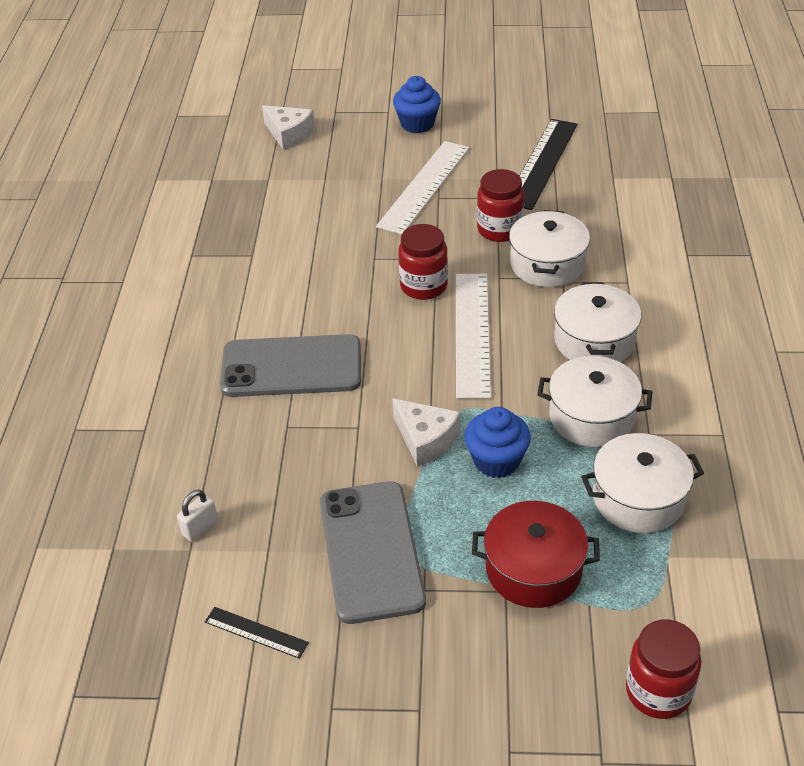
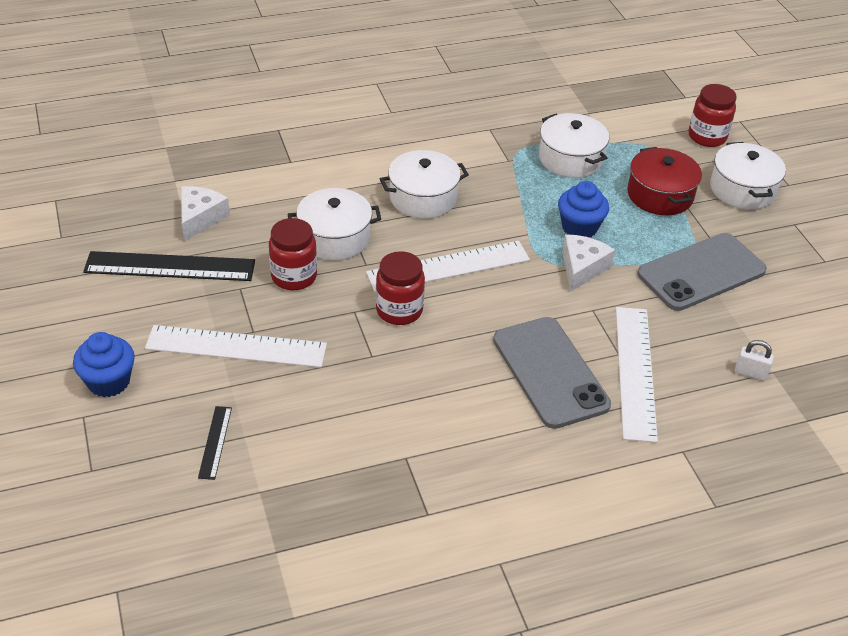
camera: 115 degrees left, 0 degrees up
(256, 431) = (635, 372): none -> white ruler
(256, 632) = (806, 312): black ruler -> black ruler (215, 442)
(289, 134) = (155, 502): white cheese -> white cheese (200, 218)
(592, 416) = (507, 188): white pot -> white pot (742, 189)

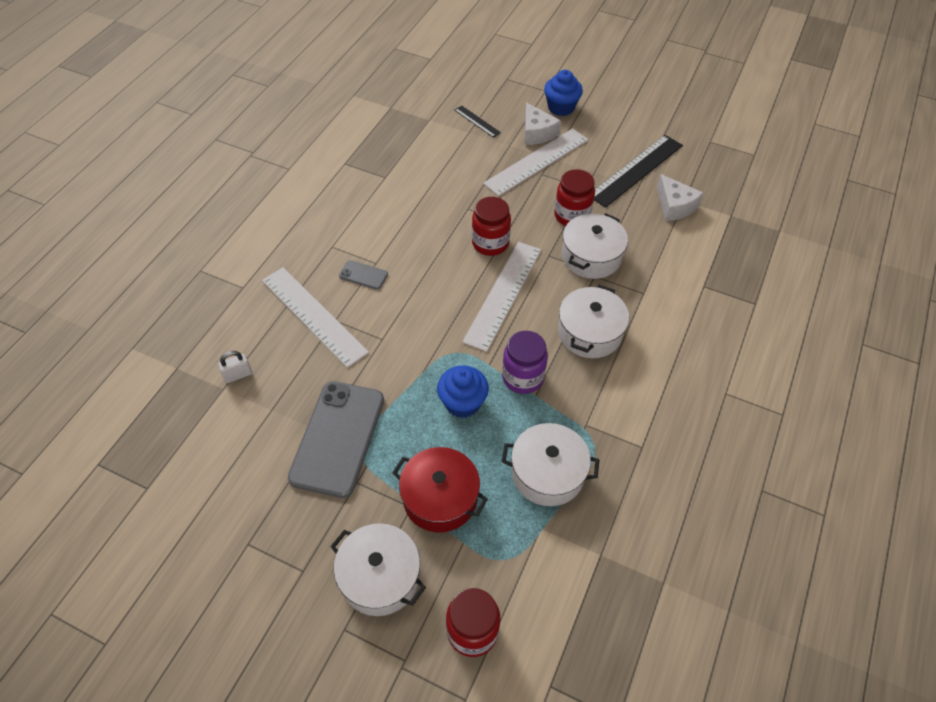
camera: 135 degrees right, 10 degrees up
(514, 210) = (523, 377): none -> purple jar
(550, 372) = (363, 275): grey phone -> grey phone, size x0.43
(582, 268) = (423, 366): white cheese -> white cheese (537, 133)

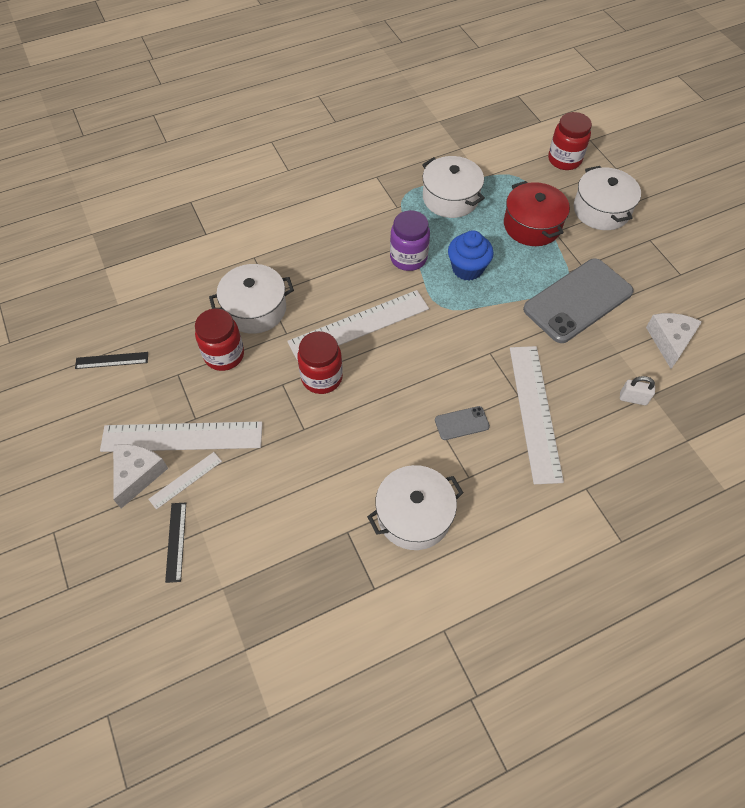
camera: 140 degrees left, 5 degrees up
(363, 275) = (461, 423): grey phone -> grey phone turned 75 degrees counterclockwise
(506, 145) = (186, 480): none -> white ruler
(561, 107) = (72, 491): blue cupcake -> none
(589, 333) = (327, 256): white pot -> white pot (414, 515)
(636, 170) = (112, 360): black ruler -> black ruler, size x0.48
(674, 206) = (132, 305): white cheese -> white cheese (670, 341)

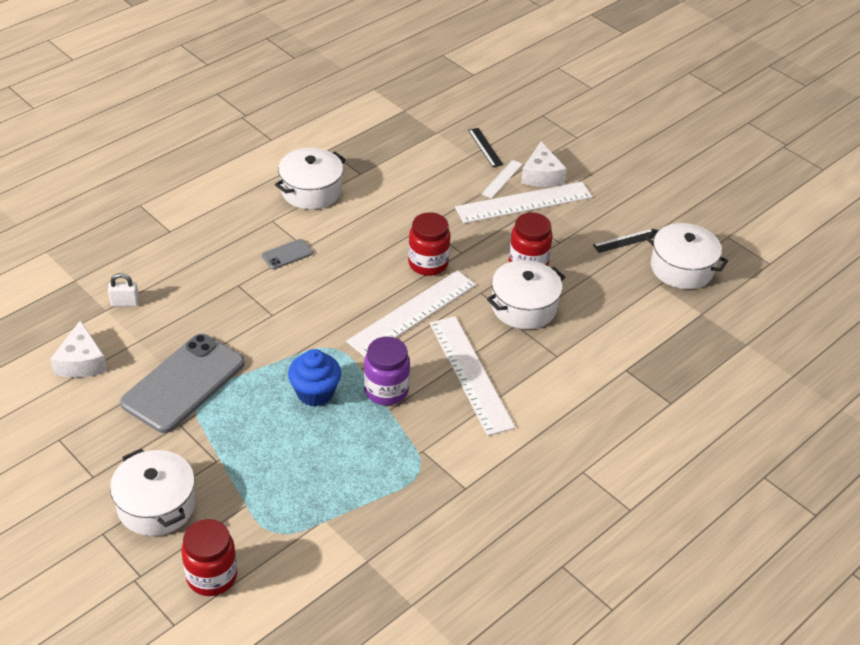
camera: 160 degrees right, 15 degrees down
(450, 198) = (359, 478): white pot -> white pot (682, 268)
(532, 225) = (246, 463): red pot -> none
(535, 412) = (220, 275): white ruler -> white ruler (470, 374)

